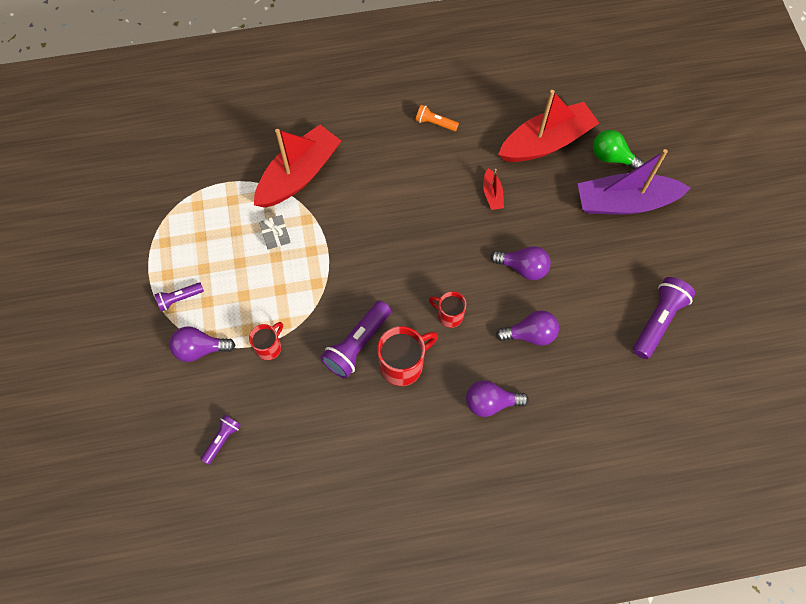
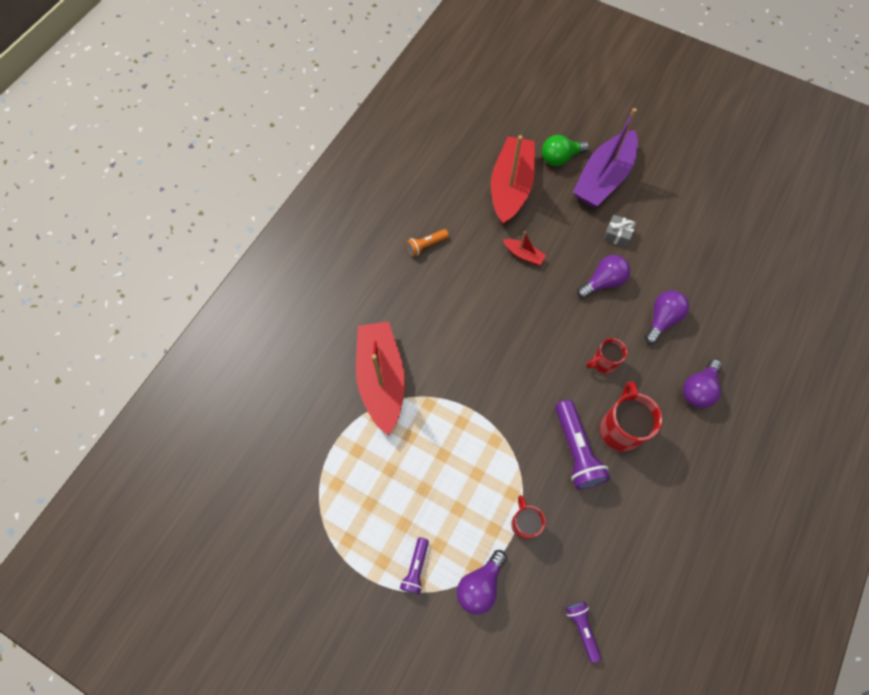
camera: 50 degrees left, 0 degrees up
(276, 235) = (423, 440): grey gift -> grey gift (617, 235)
(657, 321) = (712, 231): purple flashlight -> none

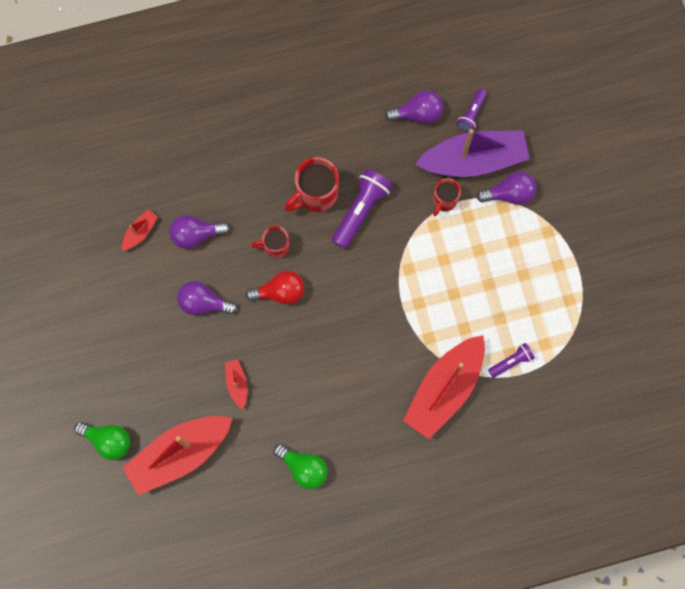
camera: 135 degrees left, 10 degrees up
(416, 568) = (540, 241): purple flashlight -> purple flashlight (511, 361)
(426, 245) = (303, 468): orange flashlight -> green light bulb
(564, 336) = (280, 292): none -> red light bulb
(603, 178) = (97, 386): purple boat -> purple boat (474, 159)
(603, 363) = (275, 246): red mug -> red mug turned 150 degrees clockwise
(617, 235) = (146, 328): grey gift -> none
(696, 286) = (140, 232): none -> red boat
(698, 389) = (232, 167): purple light bulb -> purple light bulb (418, 113)

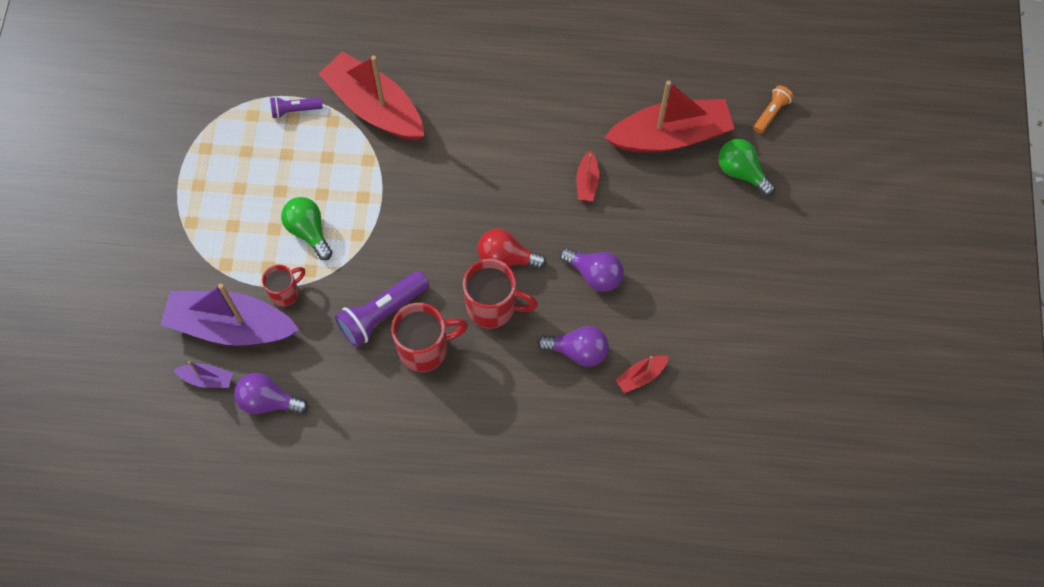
camera: 160 degrees left, 10 degrees down
(97, 509) = (771, 113): none -> orange flashlight
(275, 246) = (493, 307): red mug -> red mug, size x1.64
(303, 468) = (547, 83): green light bulb -> green light bulb (308, 231)
(445, 389) = (374, 107): red boat -> red boat turned 105 degrees counterclockwise
(472, 114) = (207, 379): purple flashlight -> purple boat
(509, 194) = (211, 275): purple light bulb -> none

